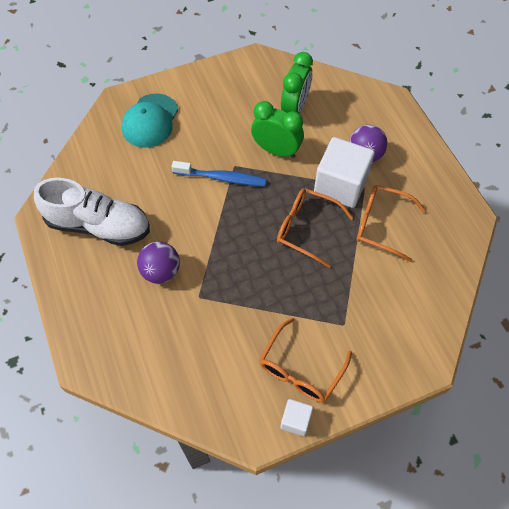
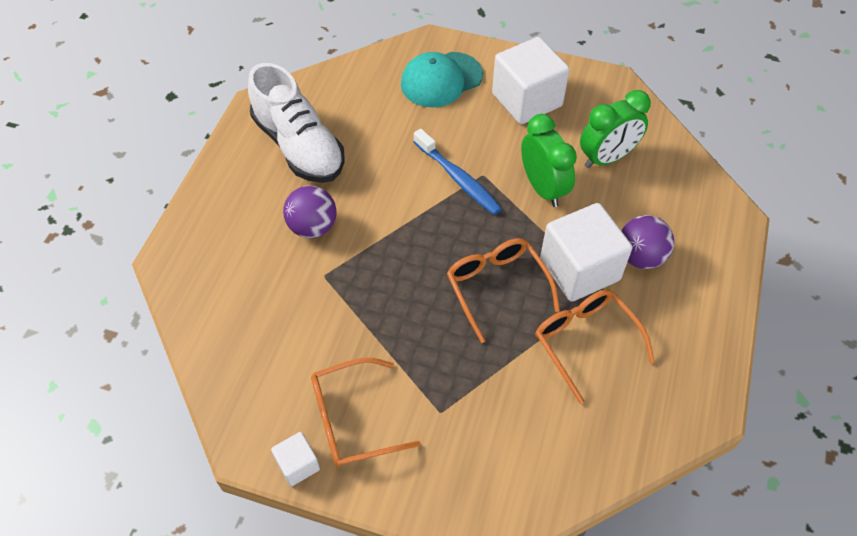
camera: 40 degrees right, 5 degrees down
(216, 101) = (527, 100): none -> white cube

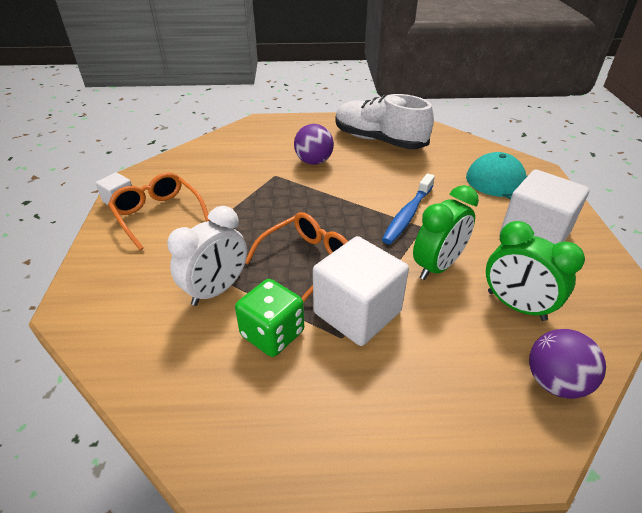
camera: 70 degrees right, 15 degrees down
(299, 146) = (379, 140): white shoe -> white shoe turned 90 degrees clockwise
(512, 377) = (216, 290): none -> white clock
(585, 342) = (272, 334): orange glasses -> green dice
(640, 257) = (402, 360): purple ball -> purple ball (554, 382)

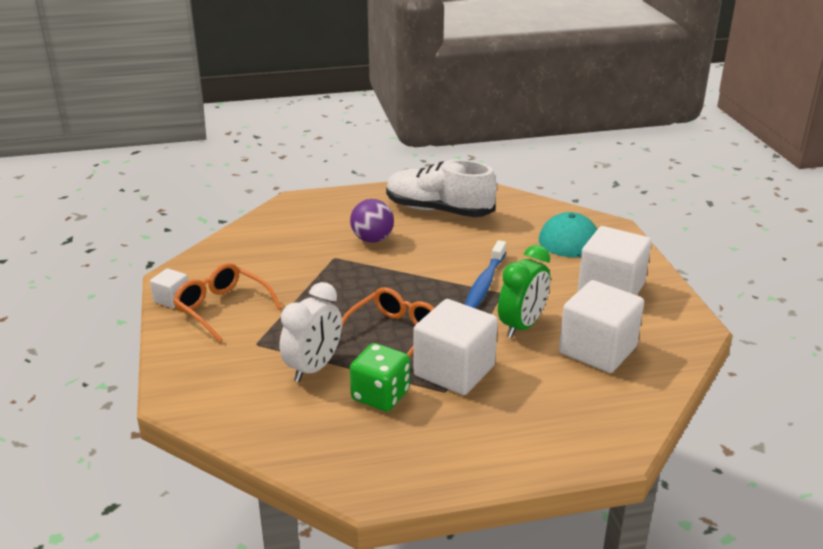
camera: 10 degrees left, 10 degrees down
(516, 306) = (597, 350): green clock -> white cube
(554, 382) = (633, 401): purple ball -> none

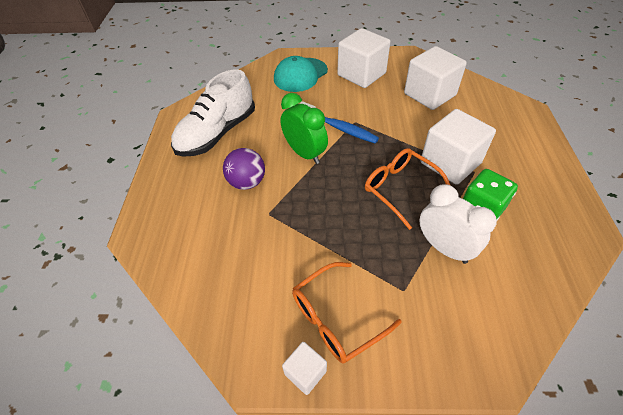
camera: 75 degrees left, 20 degrees up
(522, 326) = (398, 120): green clock -> green clock (305, 153)

